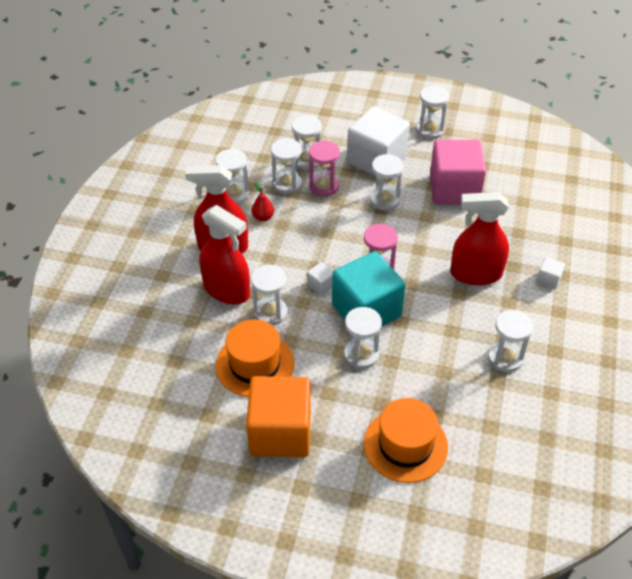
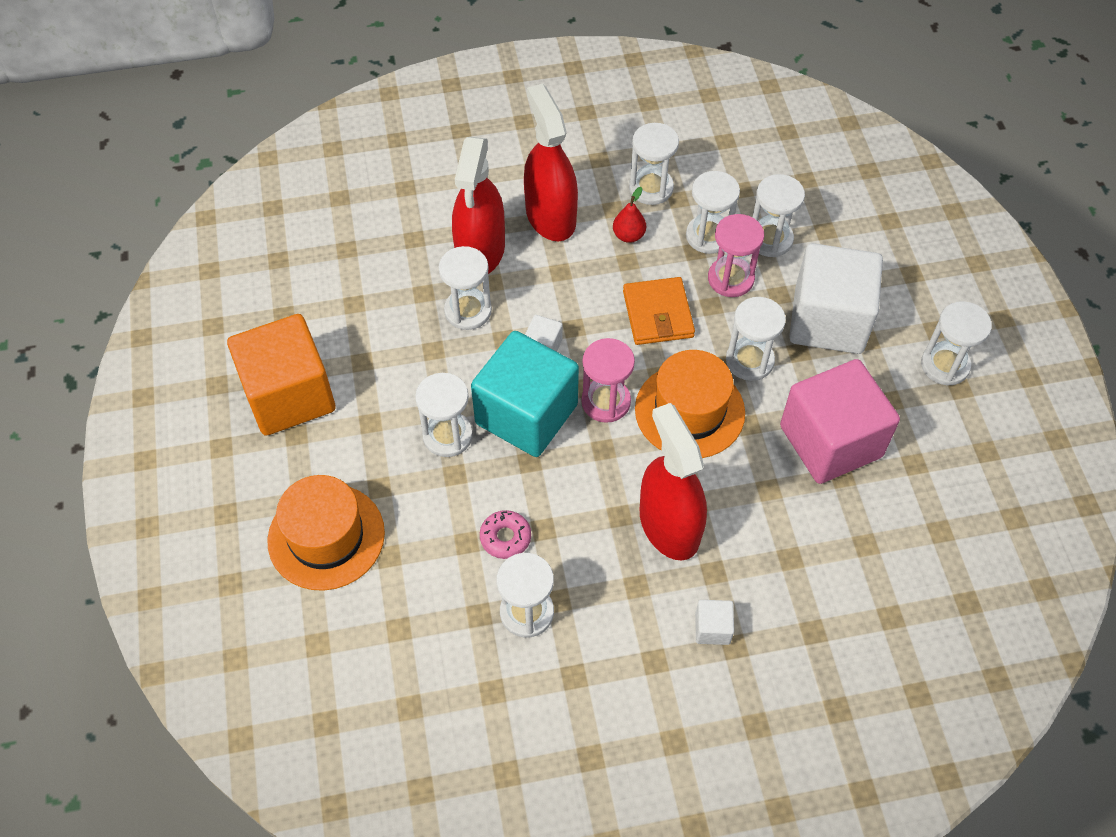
camera: 65 degrees right, 10 degrees up
(255, 364) = (378, 328): orange hat -> orange hat (689, 411)
(329, 225) = (658, 314): none -> orange wallet
(449, 351) = (505, 537): none -> pink donut

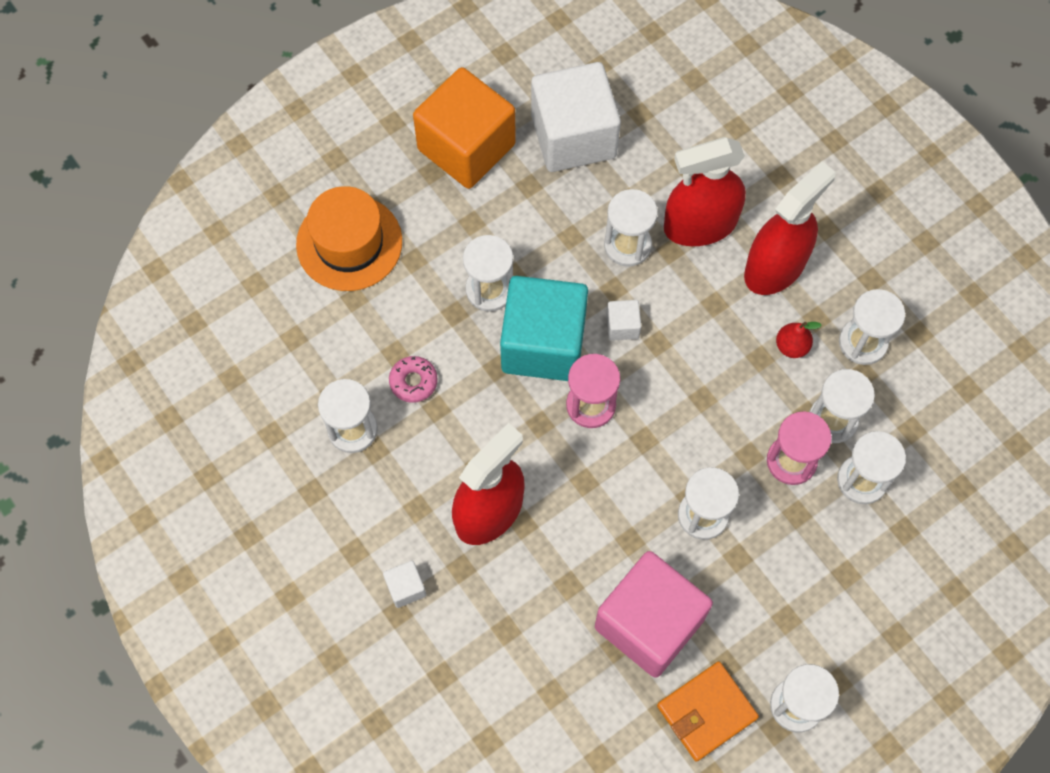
camera: 65 degrees right, 10 degrees up
(658, 314) = (712, 411): orange wallet -> orange wallet (706, 712)
(689, 411) = (618, 482): orange hat -> none
(828, 320) = (790, 572): white cube -> white cube (573, 136)

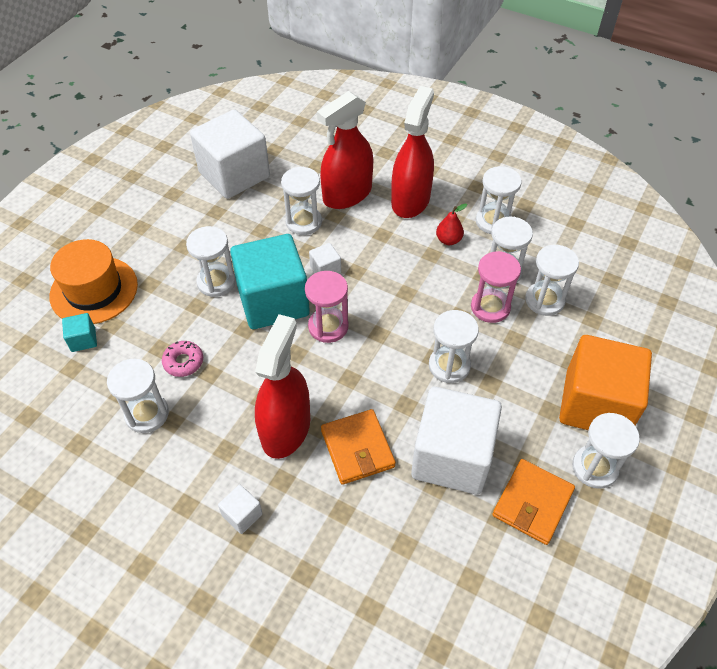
camera: 25 degrees left, 15 degrees down
(317, 306) = (83, 340): none -> turquoise cube
(466, 147) = (160, 204): orange cube -> orange cube (595, 404)
(554, 568) = (357, 448): none -> orange wallet
(649, 623) = (452, 457): pink cube -> white cube

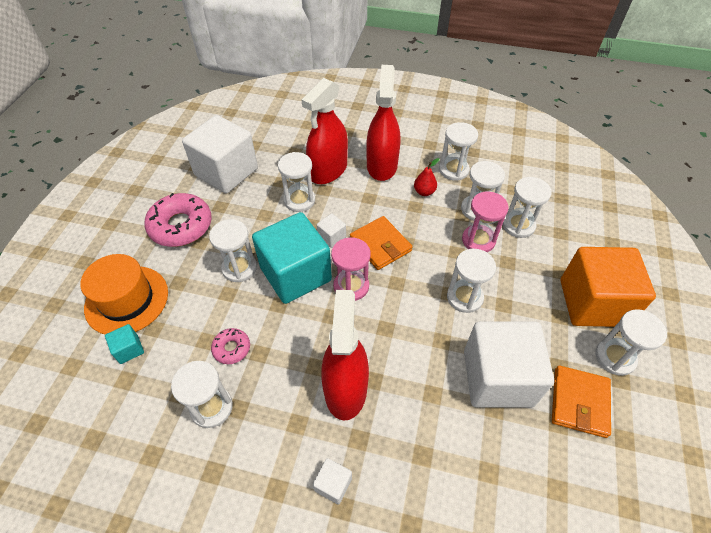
camera: 15 degrees left, 0 degrees up
(169, 225) = (181, 226): none -> pink donut
(357, 448) = (415, 391): orange wallet -> orange wallet (380, 245)

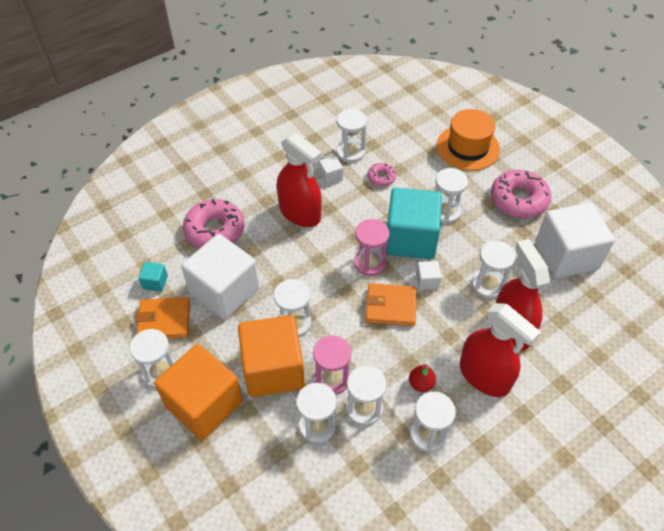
camera: 130 degrees right, 0 degrees up
(129, 349) = (425, 135): turquoise cube -> turquoise cube (155, 282)
(333, 484) = (256, 177): white cube -> white cube (331, 176)
(447, 457) = (215, 230): none -> pink donut
(515, 280) = (273, 369): none -> orange cube
(579, 402) = (164, 320): orange wallet -> orange wallet turned 60 degrees counterclockwise

